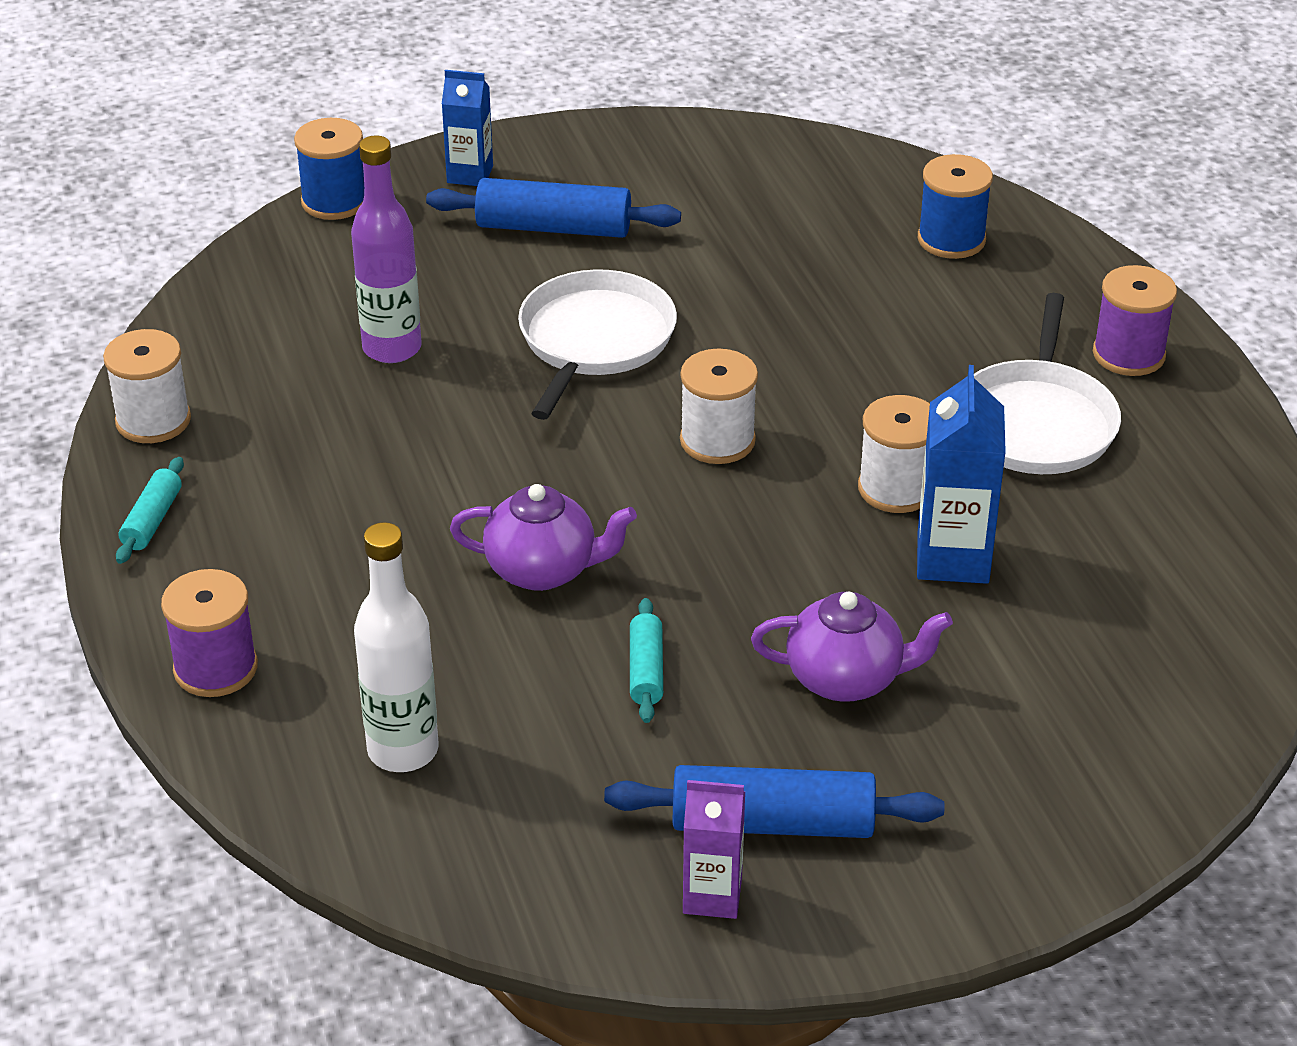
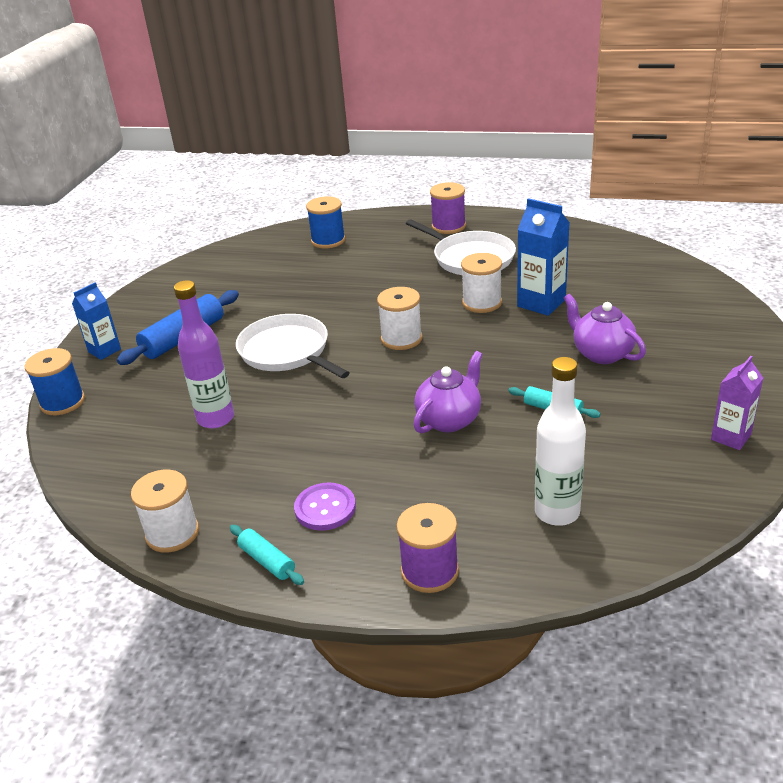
camera: 55 degrees left, 5 degrees down
(276, 528) = (325, 508): none -> purple button
(772, 823) = (689, 404): blue rolling pin -> none
(847, 679) = (601, 353): purple teapot -> purple teapot turned 75 degrees counterclockwise

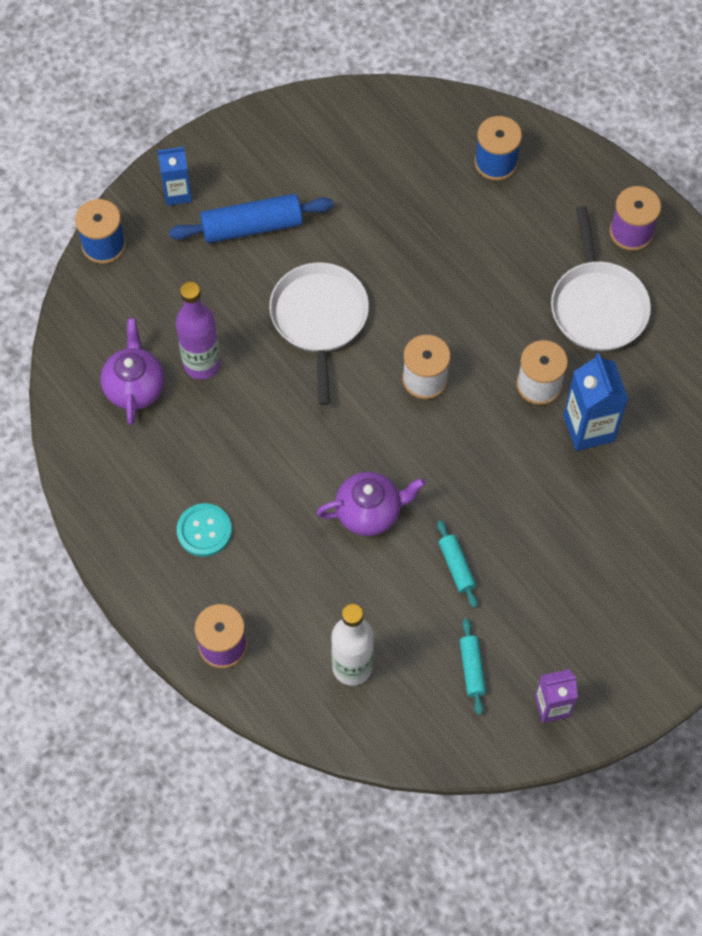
camera: 35 degrees right, 30 degrees up
(172, 533) = (88, 470): white spool -> none
(267, 561) = (130, 549): turquoise rolling pin -> turquoise rolling pin (472, 669)
(325, 508) = (204, 531): purple button -> turquoise button
(601, 353) = (564, 536): purple teapot -> purple teapot (135, 387)

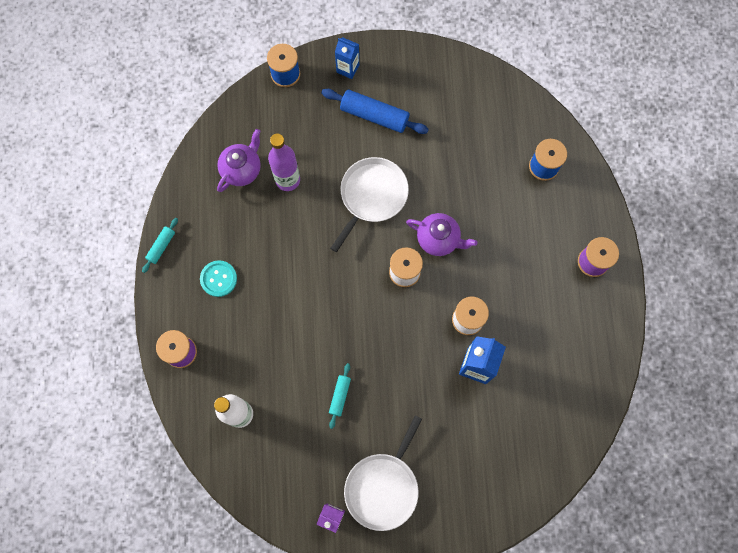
camera: 35 degrees right, 10 degrees up
(370, 512) = (315, 330): purple teapot -> purple teapot (439, 239)
(472, 669) = (304, 462): turquoise rolling pin -> turquoise rolling pin (161, 246)
(598, 305) = (538, 294): white pan -> white pan (383, 487)

